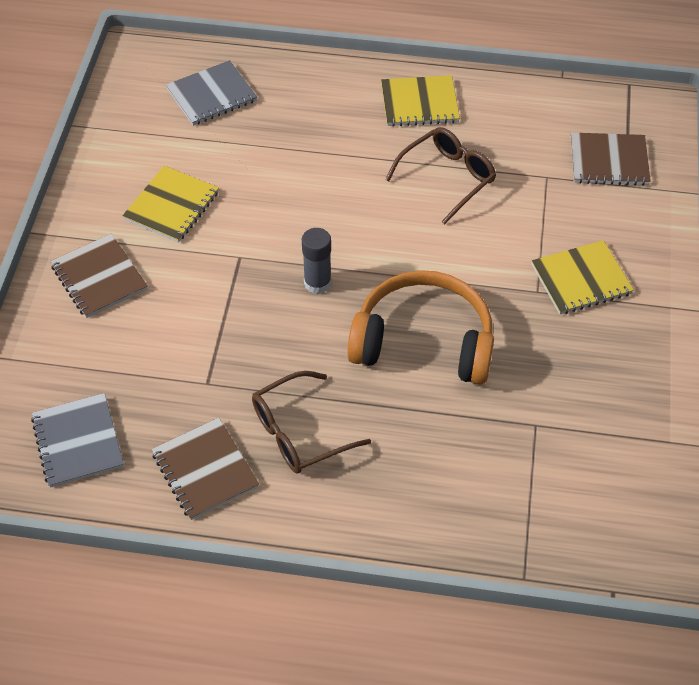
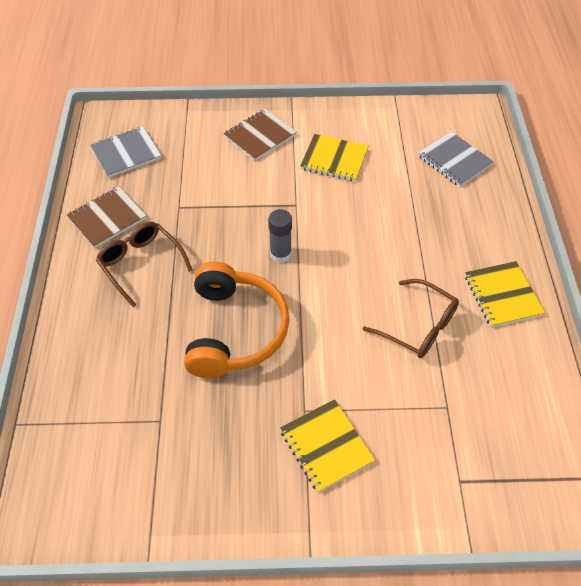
camera: 80 degrees right, 0 degrees up
(609, 161) = (488, 462): brown notebook -> none

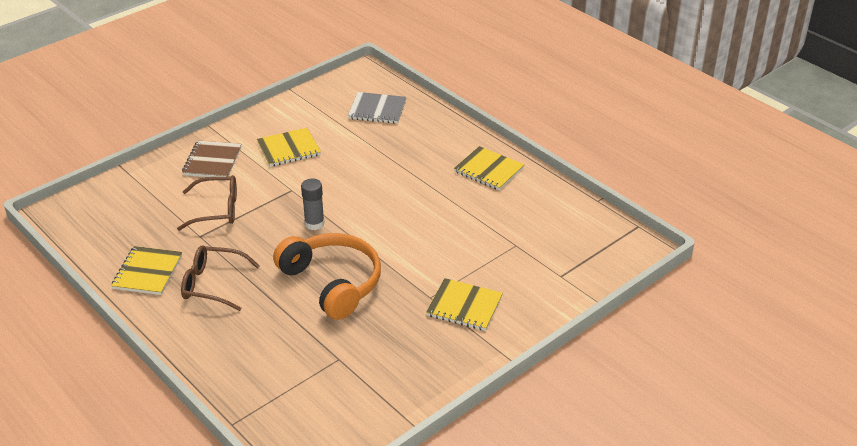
camera: 40 degrees left, 15 degrees down
(107, 218) = (148, 272): brown notebook -> yellow notebook
(126, 153) = (110, 225): grey notebook -> none
(418, 327) = (454, 214): brown glasses -> brown glasses (217, 210)

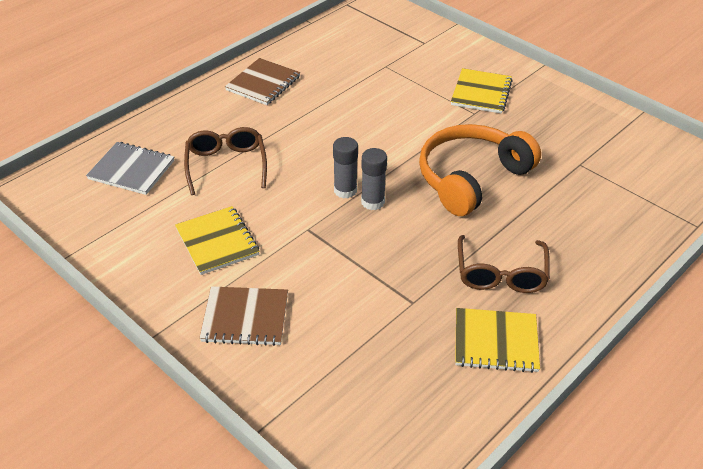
camera: 95 degrees left, 5 degrees up
(217, 210) = (357, 294): brown glasses -> brown glasses (226, 165)
(332, 210) = (345, 190): none -> grey glue stick
(377, 109) = (131, 170): grey notebook -> grey notebook turned 75 degrees counterclockwise
(488, 170) = (263, 83): yellow notebook -> brown notebook

